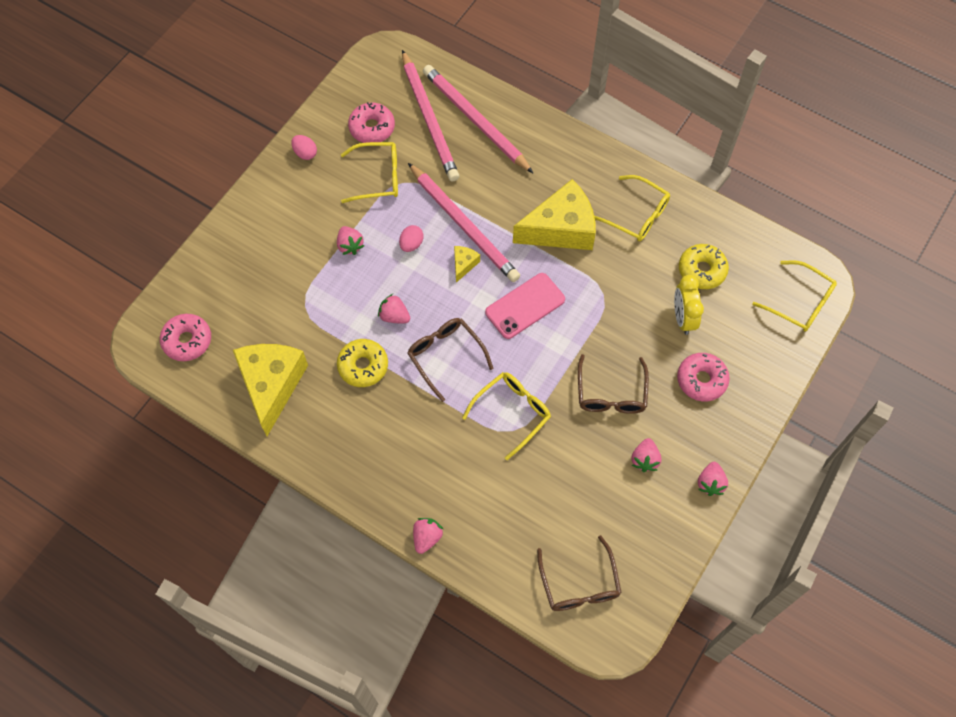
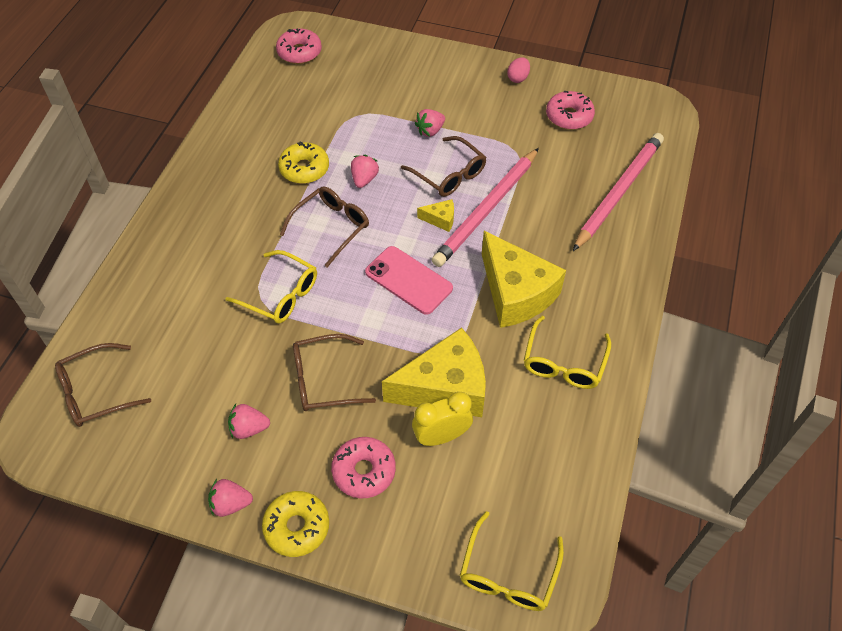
camera: 75 degrees right, 10 degrees down
(271, 385) = (269, 113): yellow cheese -> yellow cheese (445, 388)
(377, 177) = (514, 133): yellow glasses -> none
(411, 244) = (448, 174): pink egg -> brown glasses
(427, 537) = (135, 254): pink strawberry -> none
(429, 119) = (601, 156): pink pencil -> none
(702, 270) = (514, 446): yellow donut -> yellow donut (297, 527)

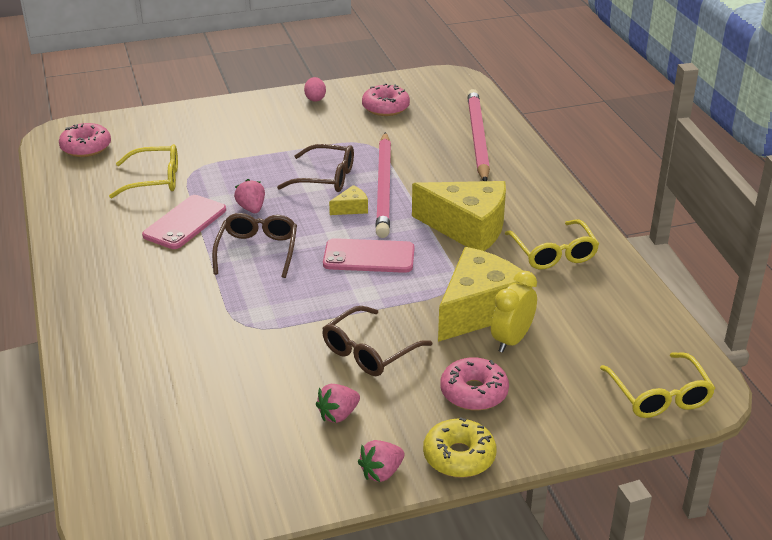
camera: 35 degrees left, 20 degrees down
(96, 392) = (151, 463): brown glasses -> none
(280, 294) = (261, 314): yellow glasses -> yellow glasses (154, 180)
(304, 169) = (185, 222): yellow donut -> pink phone
(430, 131) = (276, 156): pink strawberry -> none

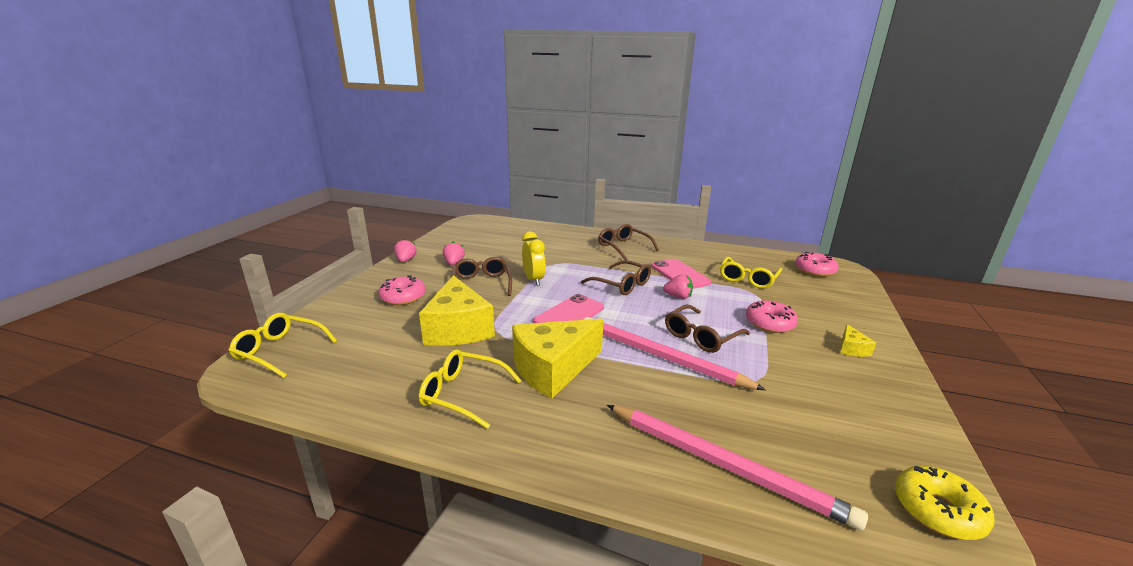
camera: 125 degrees right, 10 degrees down
(123, 291) = (624, 247): none -> brown glasses
(315, 98) = (890, 388): pink egg -> none
(351, 208) = (641, 330): yellow cheese -> yellow cheese (851, 349)
(385, 107) = (849, 428): pink donut -> pink donut (769, 323)
(459, 456) = (378, 277): yellow donut -> yellow donut (937, 510)
(511, 340) = (414, 326): yellow clock -> yellow clock (534, 280)

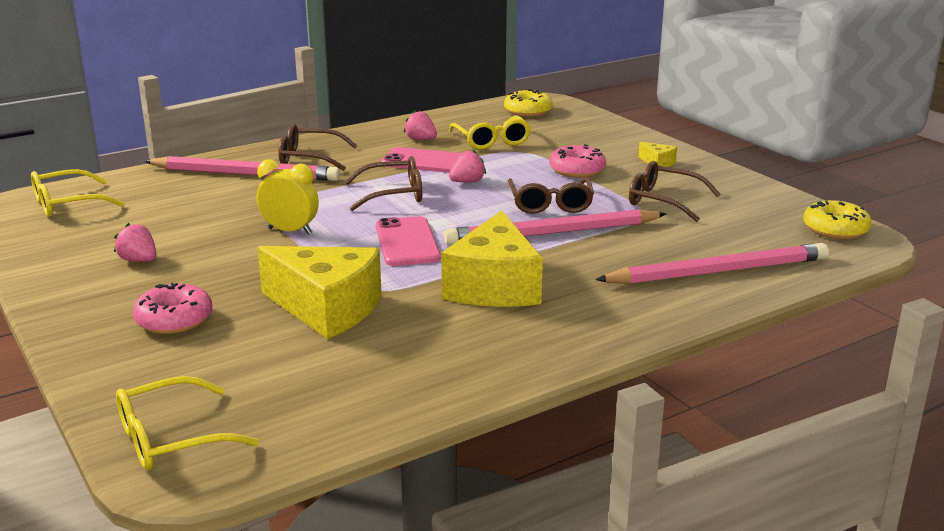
camera: 50 degrees left, 0 degrees up
(406, 260) = (53, 288): pink strawberry -> pink strawberry (421, 139)
(463, 394) = (467, 344): yellow glasses -> yellow glasses (68, 204)
(482, 284) = (239, 262): brown glasses -> brown glasses (664, 201)
(578, 243) = (245, 174): none -> pink pencil
(814, 270) = (528, 111): pink donut -> yellow donut

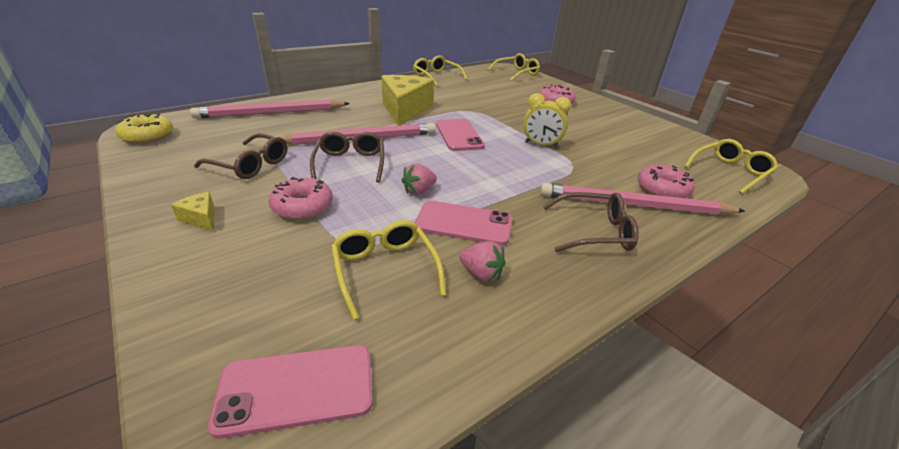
camera: 175 degrees right, 10 degrees up
(139, 260) = (612, 128): pink strawberry -> none
(192, 186) = (662, 189): none -> pink donut
(327, 308) = (488, 104): yellow cheese -> none
(393, 194) = (483, 176): brown glasses -> none
(421, 403) = (436, 76): none -> yellow glasses
(528, 111) = (296, 389): yellow donut -> pink phone

